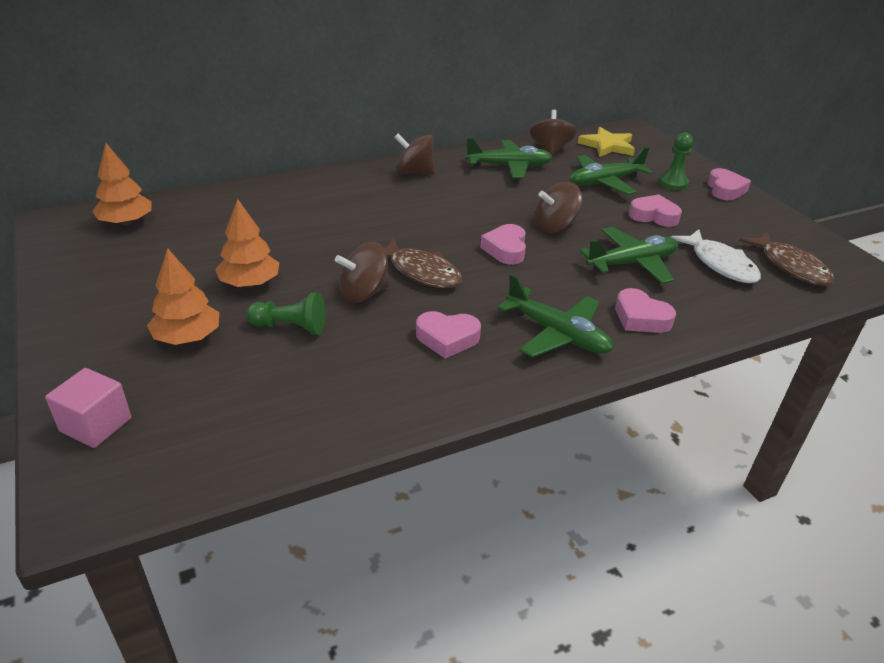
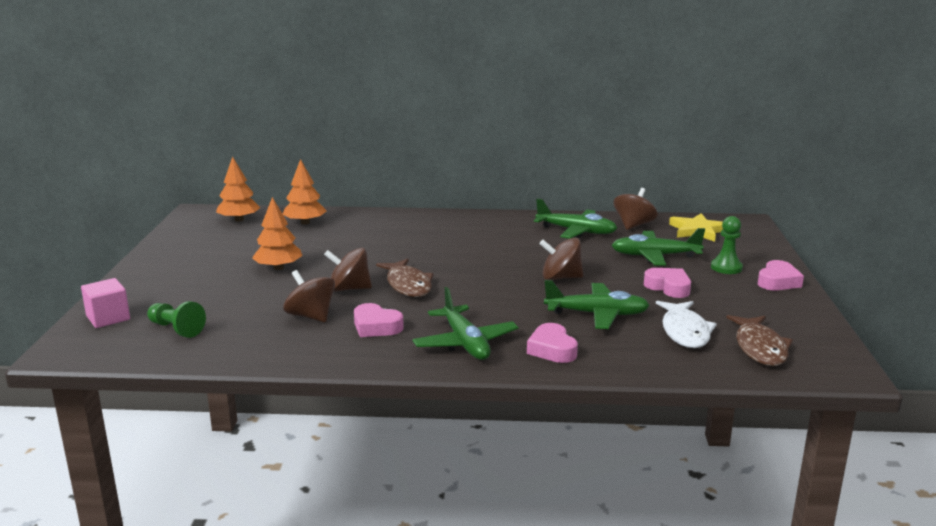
camera: 30 degrees right, 15 degrees down
(187, 337) = (206, 288): orange tree -> orange tree (305, 222)
(290, 327) = (276, 297): green pawn -> green pawn (176, 329)
(414, 172) = (486, 223): brown spinning top -> brown spinning top (311, 316)
(505, 249) = (496, 284): pink heart -> none

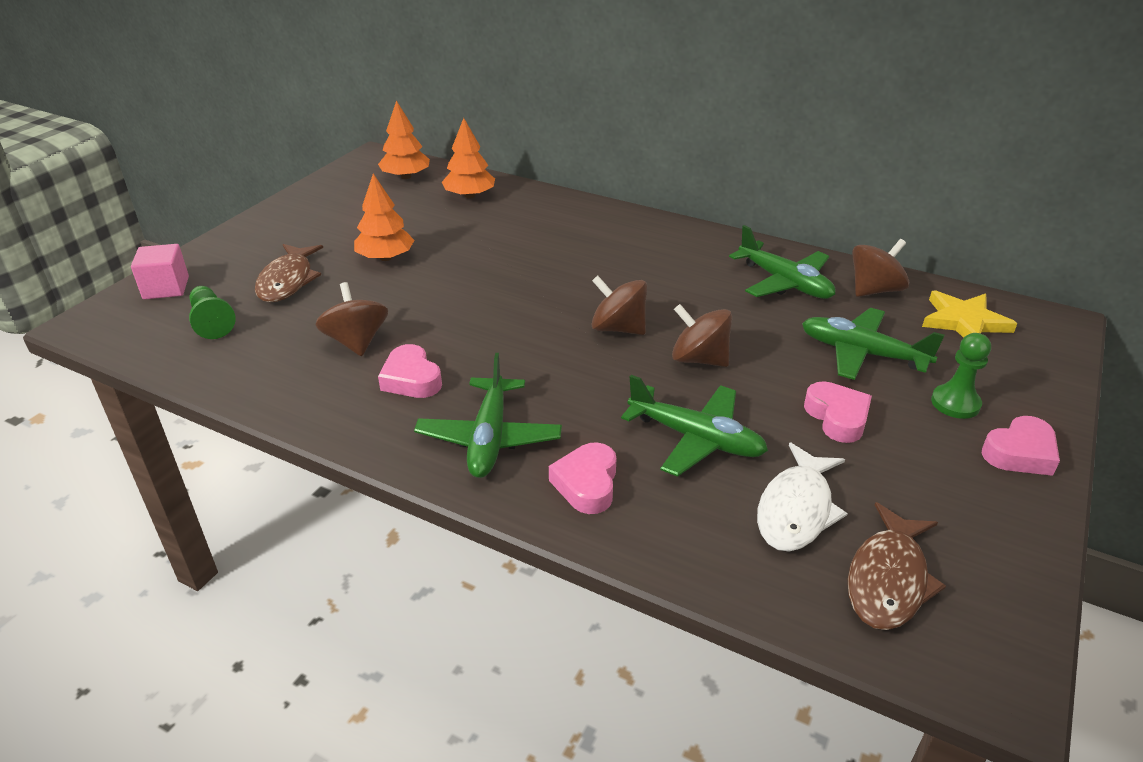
camera: 25 degrees right, 15 degrees up
(349, 289) = (432, 310): brown spinning top -> brown spinning top (618, 328)
(408, 285) = (501, 321): brown fish -> brown fish (288, 281)

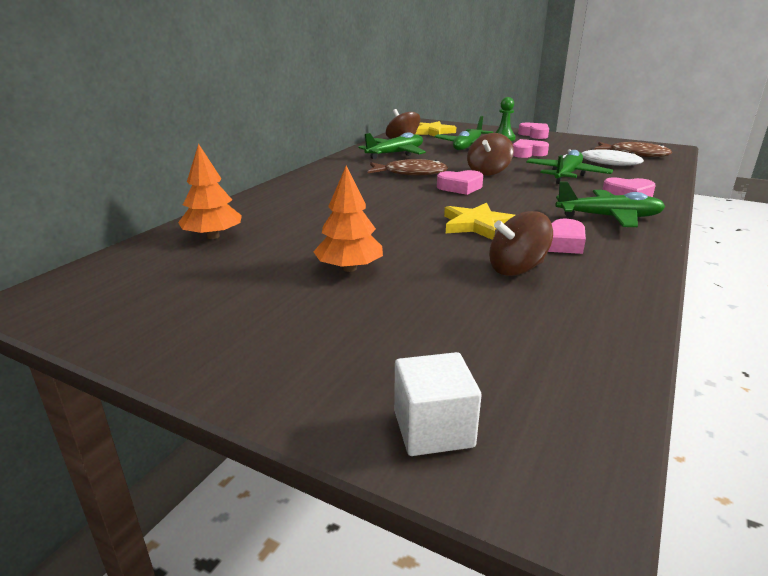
camera: 90 degrees left, 10 degrees down
(166, 288) = (433, 429): pink cube -> white cube
(212, 322) = (515, 361): green pawn -> none
(288, 281) = (403, 321): brown fish -> brown fish (411, 173)
(406, 176) = (129, 272): orange tree -> none
(476, 330) = (477, 225): none -> yellow star
(618, 328) = (460, 187): brown spinning top -> pink heart

